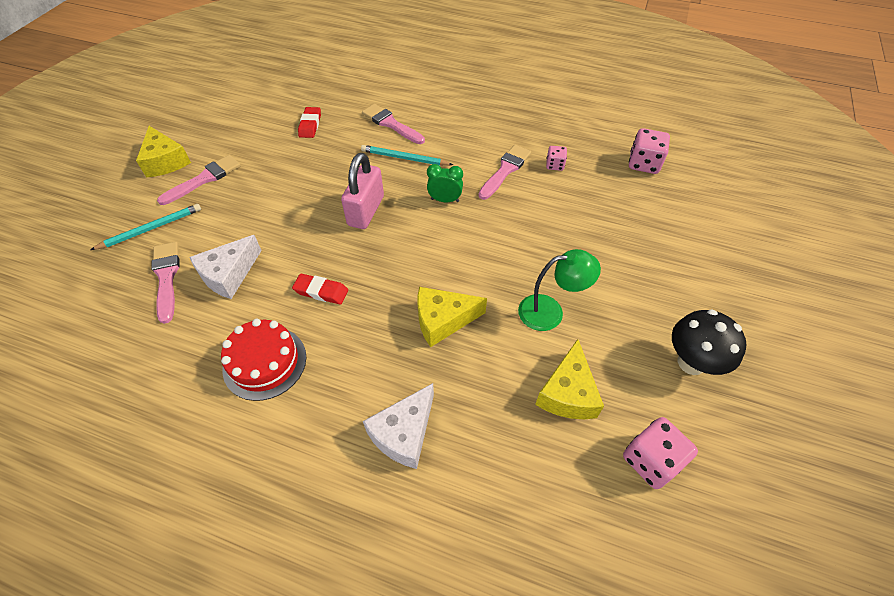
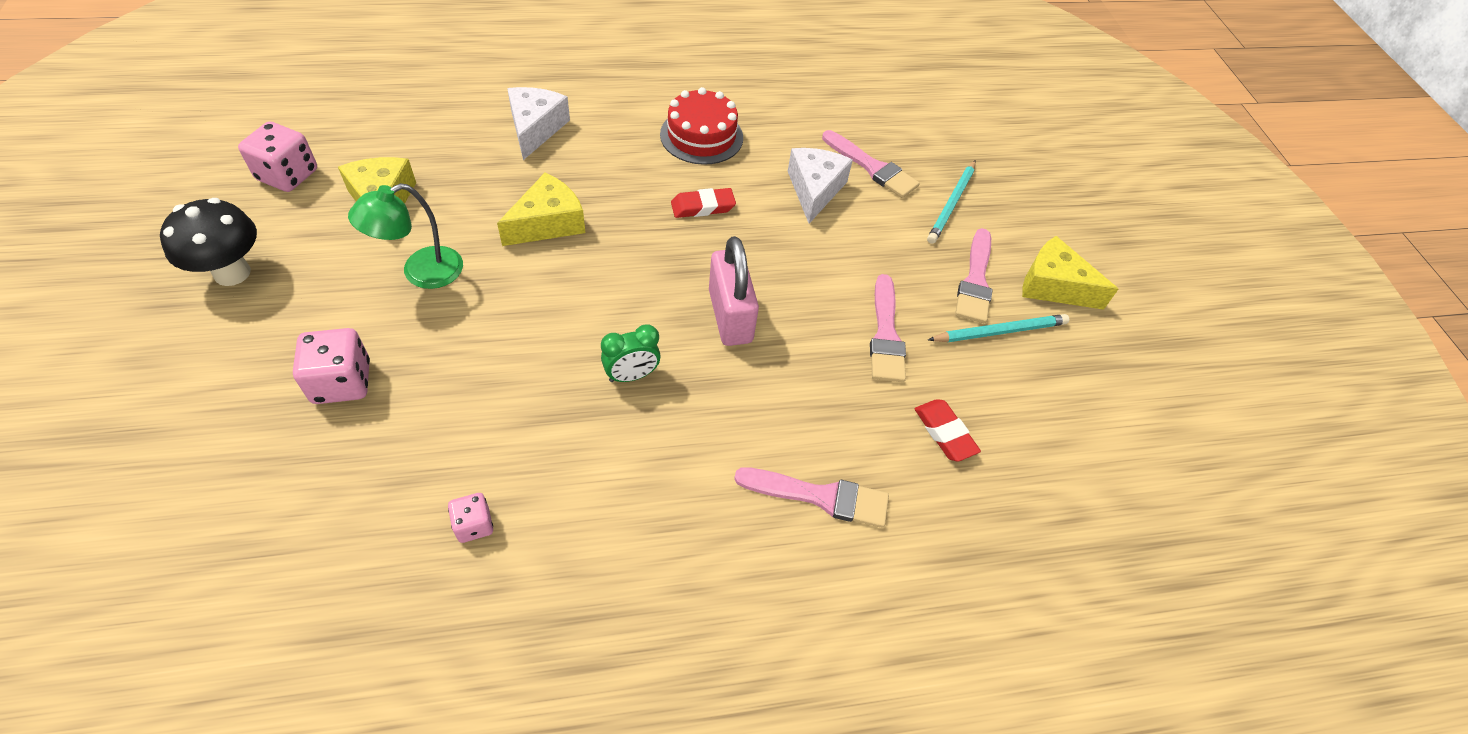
camera: 145 degrees right, 0 degrees up
(404, 158) = (742, 428): turquoise pencil -> turquoise pencil (1000, 331)
(505, 170) = (561, 474): pink brush -> pink brush (886, 335)
(643, 164) = (289, 608): pink dice -> pink dice (342, 382)

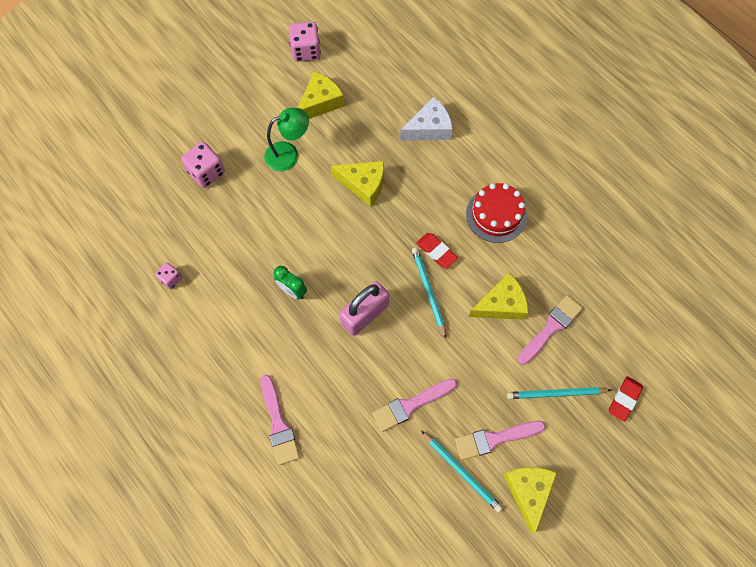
camera: 65 degrees right, 15 degrees up
(232, 273) = (233, 81): black mushroom -> none
(421, 272) = (288, 154): green lamp -> green lamp turned 135 degrees clockwise
(748, 240) = (428, 291): none -> turquoise pencil
(814, 190) = (501, 304): white cheese -> yellow cheese
(872, 167) = (551, 328): pink brush -> pink brush turned 150 degrees counterclockwise
(944, 432) = (361, 471): red eraser -> red eraser (624, 399)

